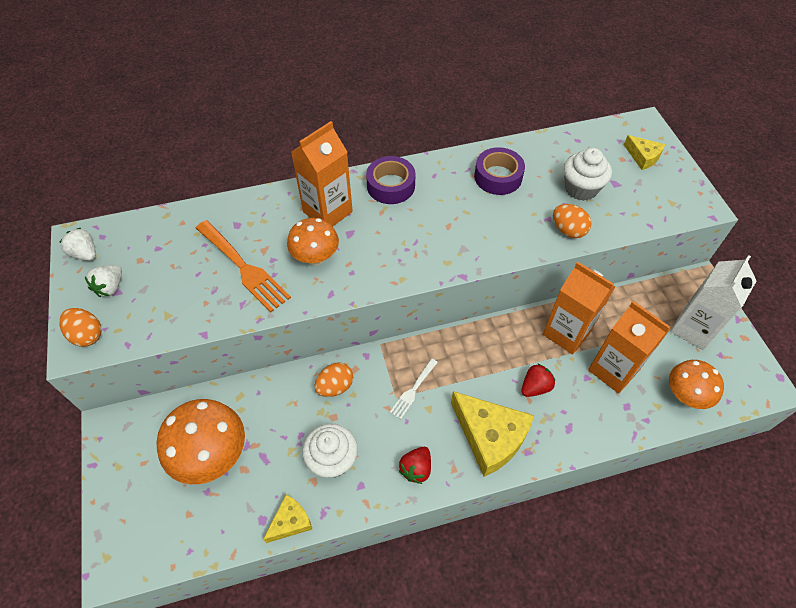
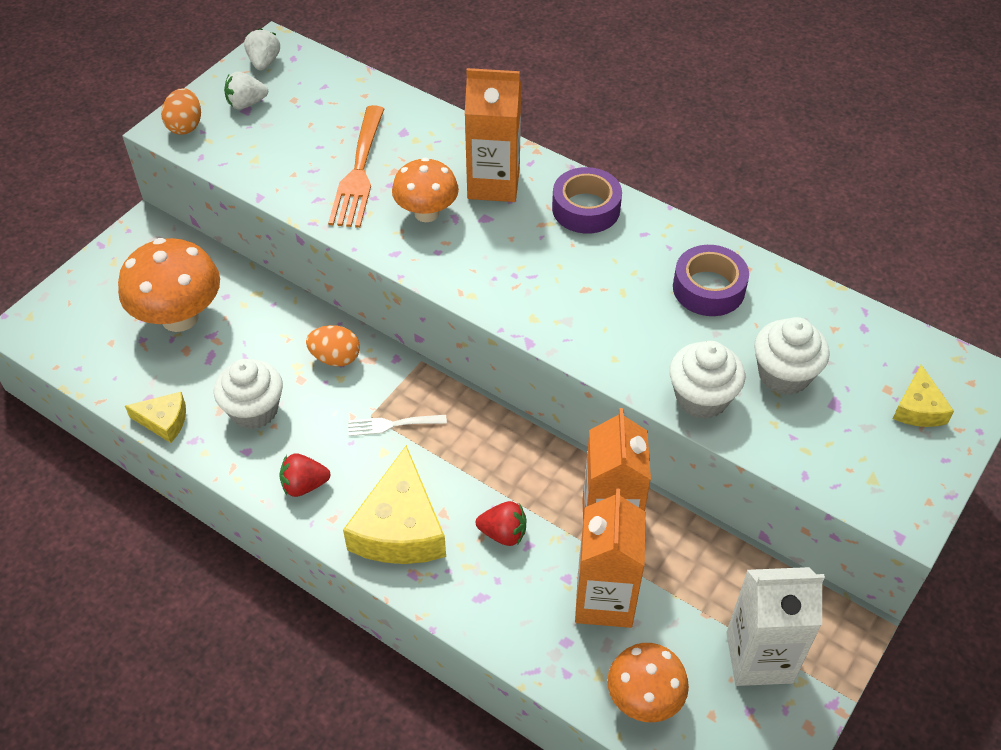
camera: 50 degrees right, 5 degrees down
(568, 230) = (701, 398): orange egg -> white cupcake

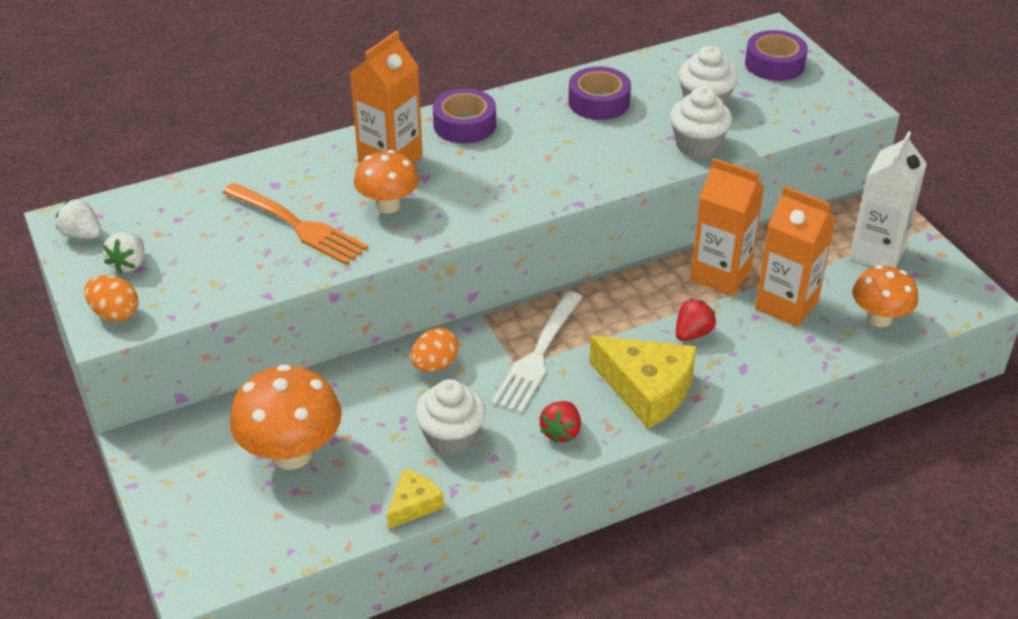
camera: 60 degrees left, 10 degrees down
(392, 425) = (538, 356): white fork -> white fork, size x1.84
(918, 408) = (774, 64): yellow cheese -> purple tape

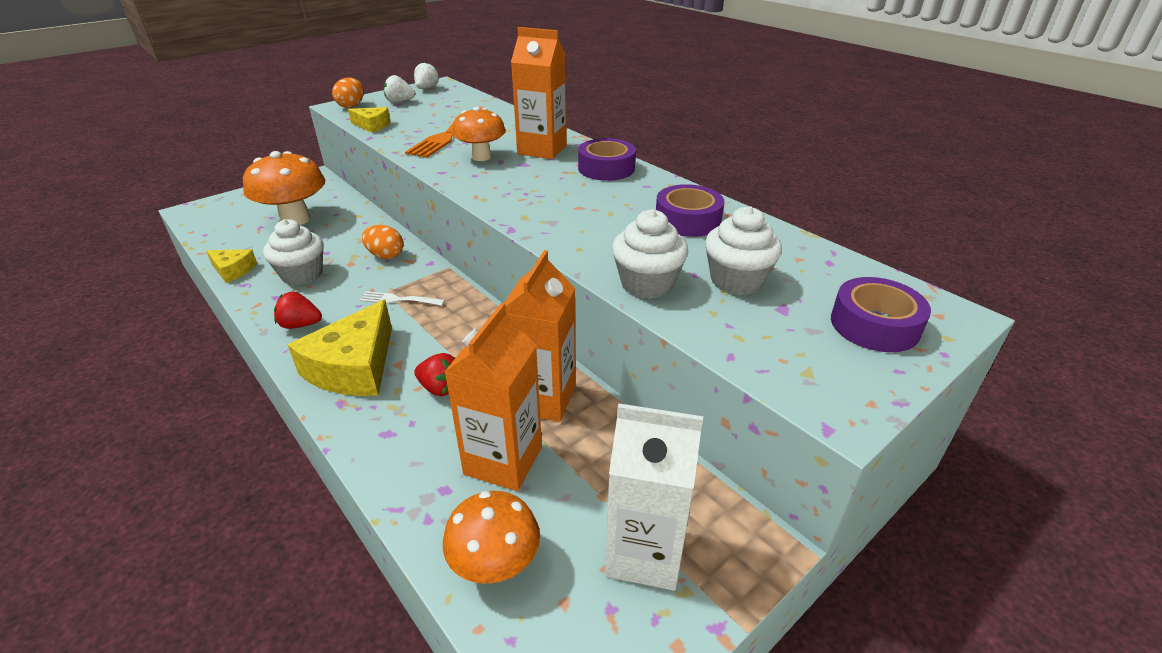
camera: 75 degrees right, 5 degrees down
(221, 292) = (372, 125): none -> yellow cheese
(538, 356) = (398, 300): white fork -> white fork, size x0.54

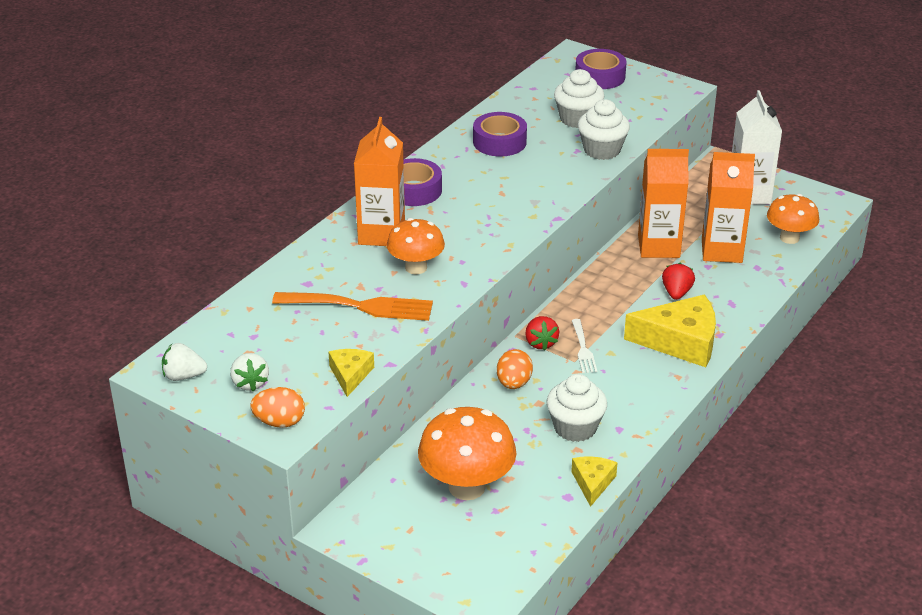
camera: 105 degrees left, 0 degrees up
(300, 325) = (649, 393): red strawberry -> red strawberry (540, 343)

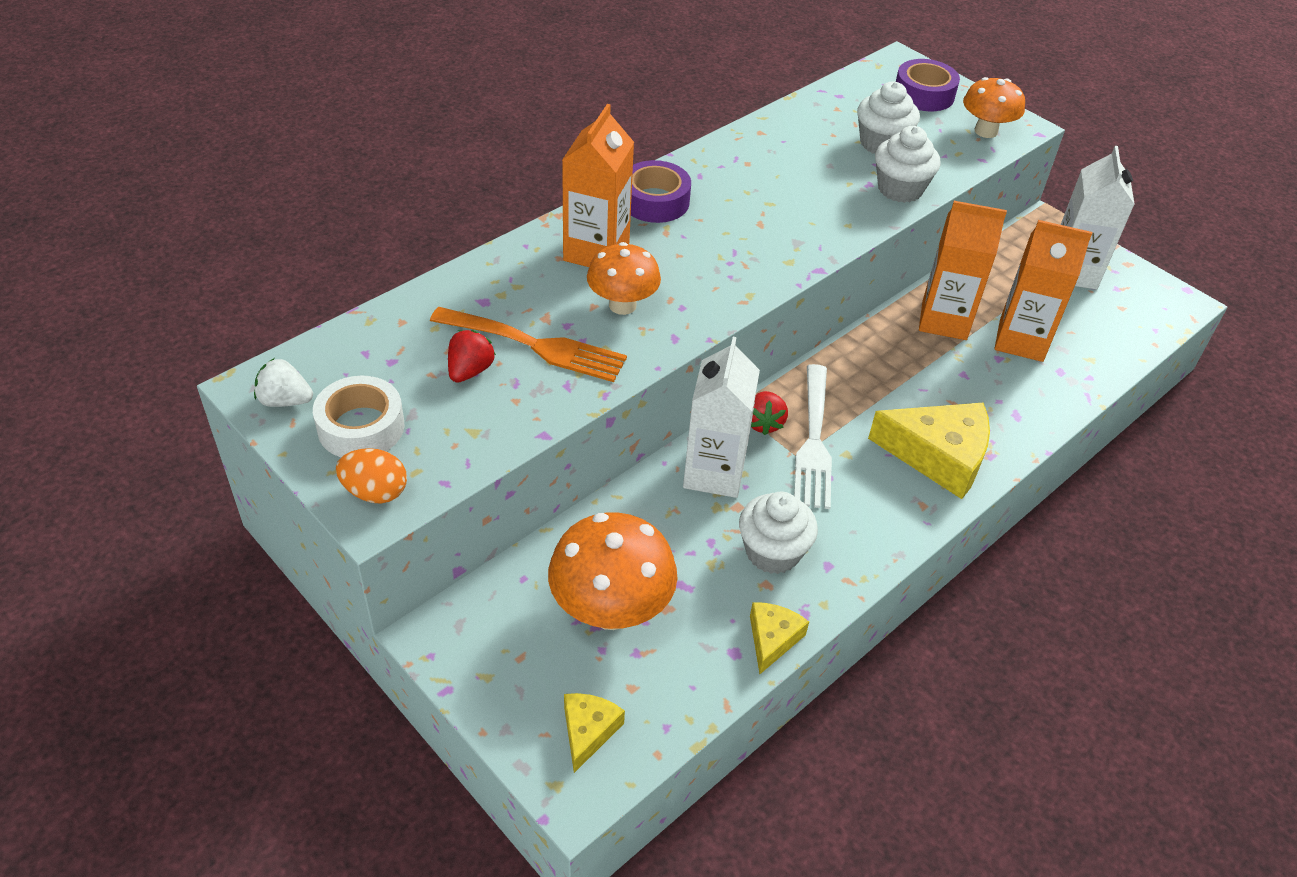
camera: 10 degrees right, 10 degrees up
(250, 383) = (361, 427): white strawberry -> white tape
(350, 375) = (488, 441): yellow cheese -> yellow cheese (588, 731)
(499, 142) = (778, 157): purple tape -> none
(513, 383) = (714, 473): orange egg -> white carton
(583, 349) = (814, 442): white fork -> white fork, size x1.84
(676, 293) = (950, 387): red strawberry -> red strawberry (470, 371)
(789, 238) = (1110, 339): orange mushroom -> orange mushroom (986, 131)

